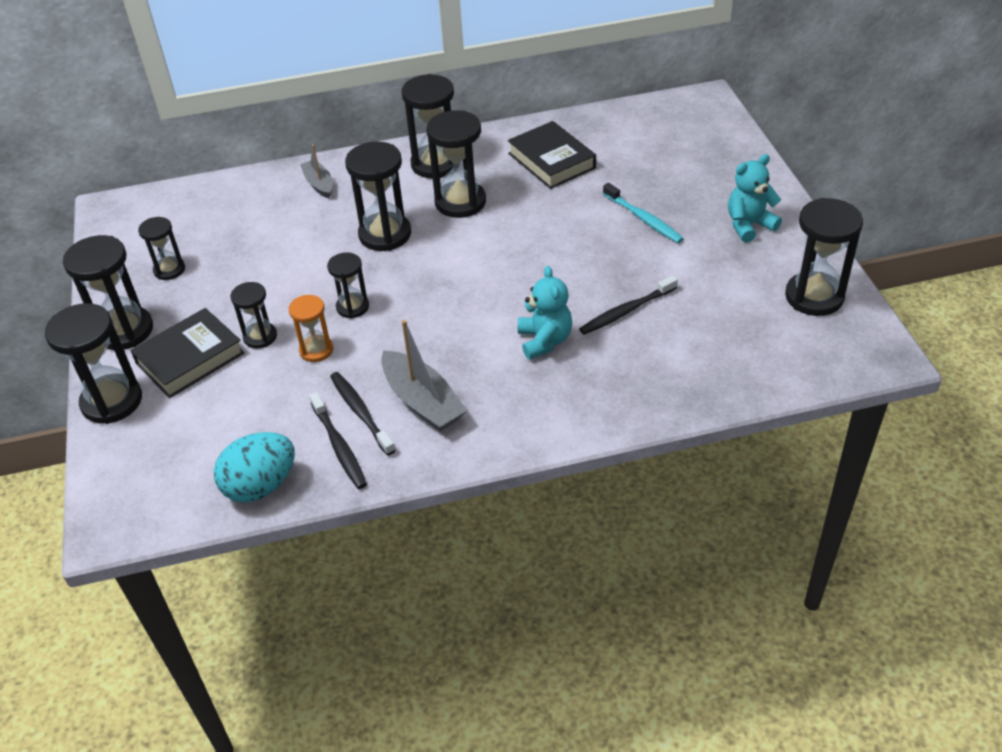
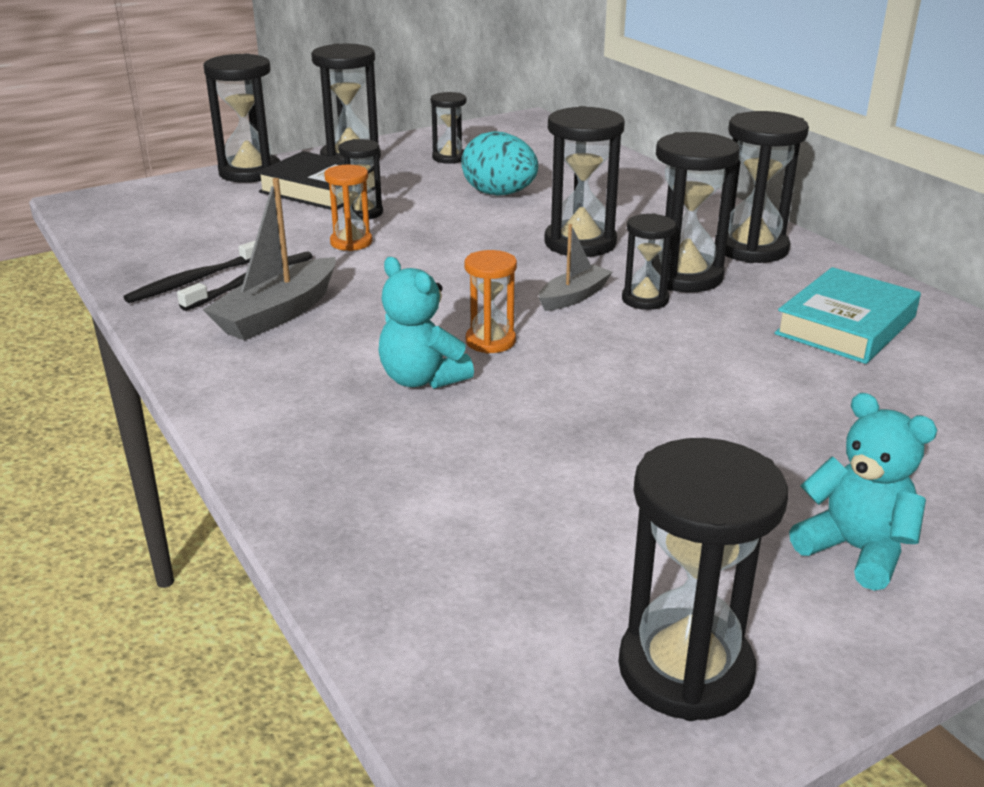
camera: 70 degrees right, 15 degrees down
(261, 485) = (134, 253): turquoise egg -> turquoise egg (499, 194)
(319, 184) = (646, 194): grey boat -> grey boat (574, 297)
(352, 307) = (433, 248): black hourglass -> black hourglass (645, 299)
(509, 303) = (490, 341): none -> orange hourglass
(544, 340) = (422, 379): turquoise teddy bear -> turquoise teddy bear turned 75 degrees clockwise
(551, 161) = (845, 325): black book -> turquoise book
(626, 311) = (521, 440): black toothbrush -> none
(643, 219) = (772, 425): turquoise toothbrush -> none

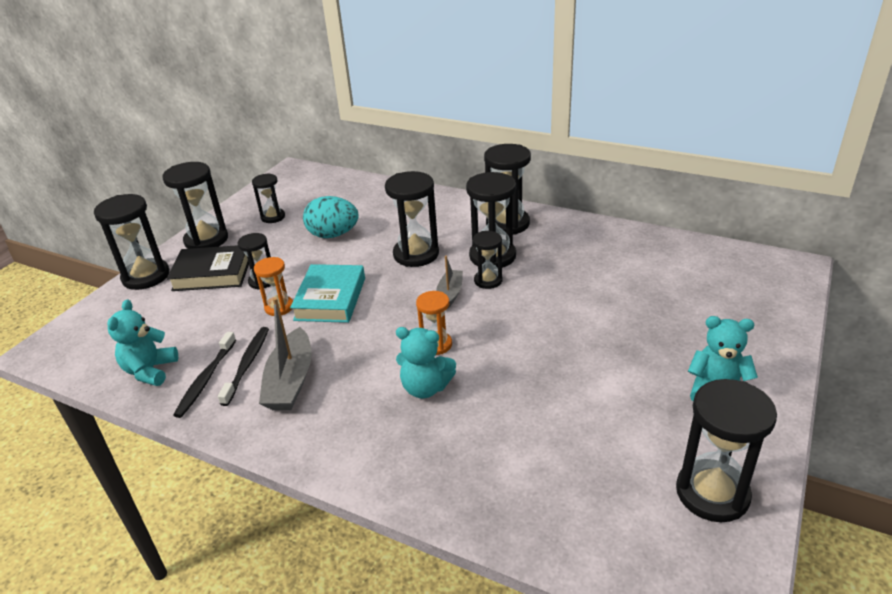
camera: 30 degrees left, 5 degrees up
(153, 253) = (150, 371): none -> turquoise teddy bear
(845, 325) = (596, 257): turquoise book -> turquoise book (330, 299)

